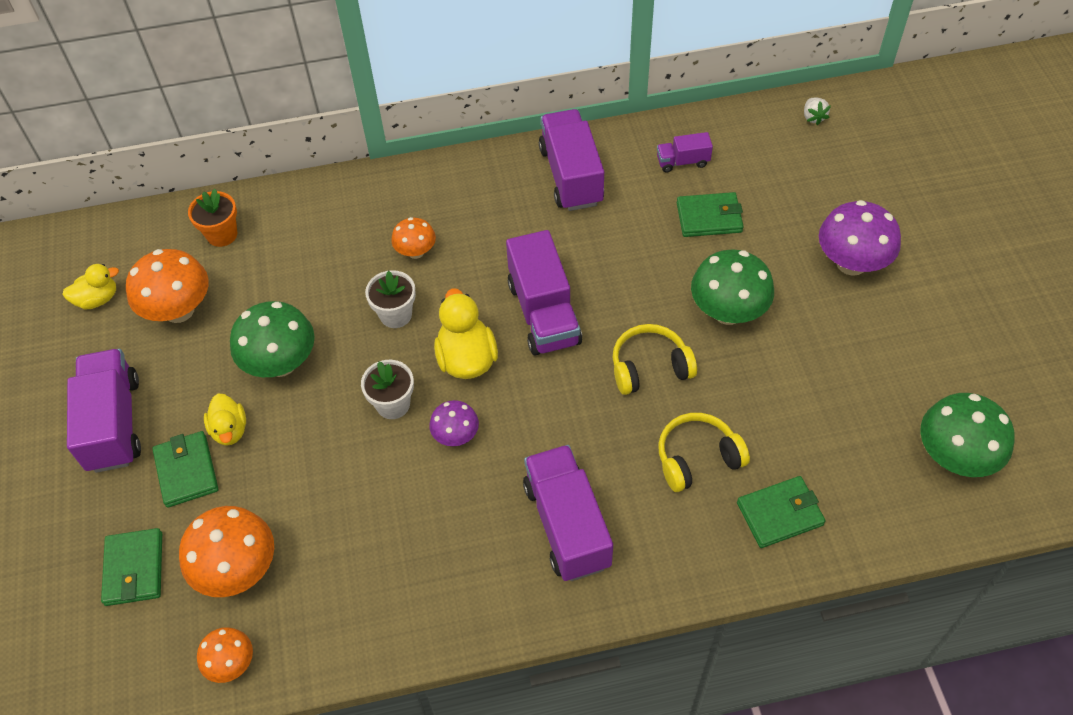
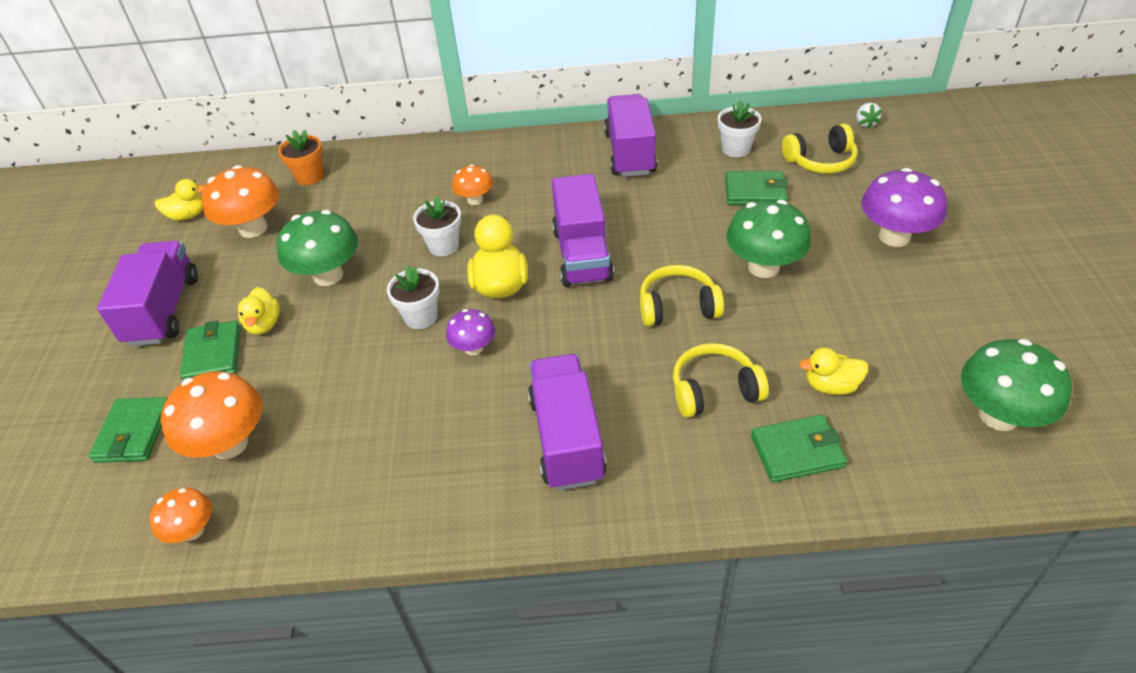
camera: 10 degrees right, 10 degrees down
(682, 162) = (736, 149): purple truck -> white flower pot
(771, 172) = (820, 161): none -> yellow headphones
(804, 442) = (831, 386): none -> yellow duck

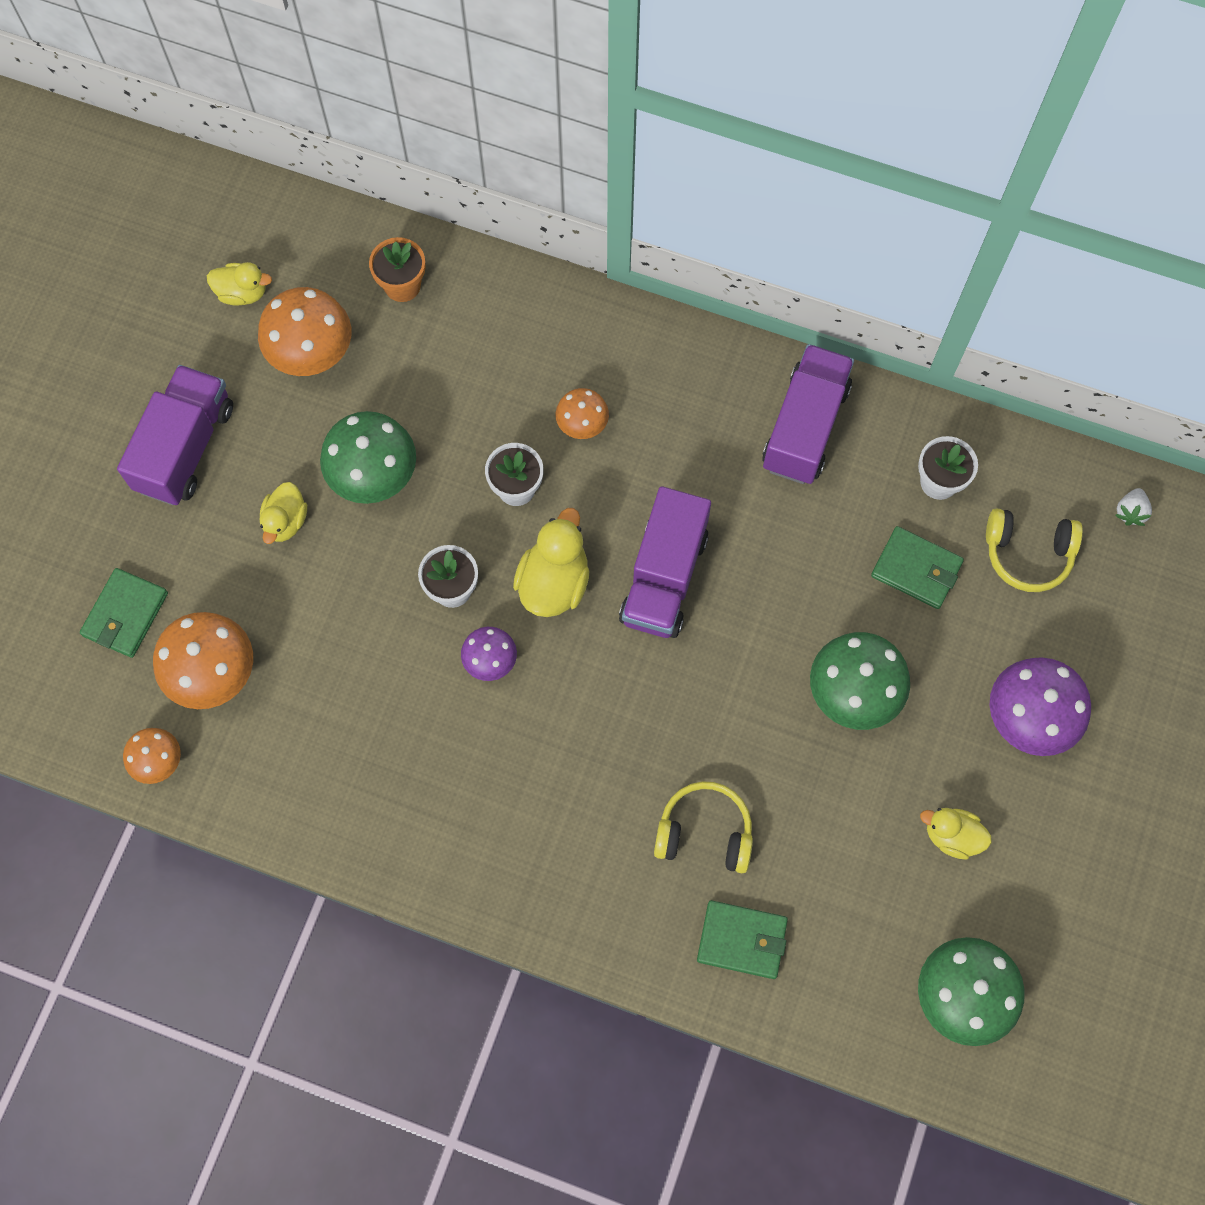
camera: 20 degrees right, 25 degrees up
(213, 354) = (223, 541): green wallet -> none
(567, 438) = (533, 820): purple truck -> none
(677, 307) = (728, 706): yellow headphones -> none
(831, 386) = (822, 883): yellow duck -> yellow duck (952, 836)

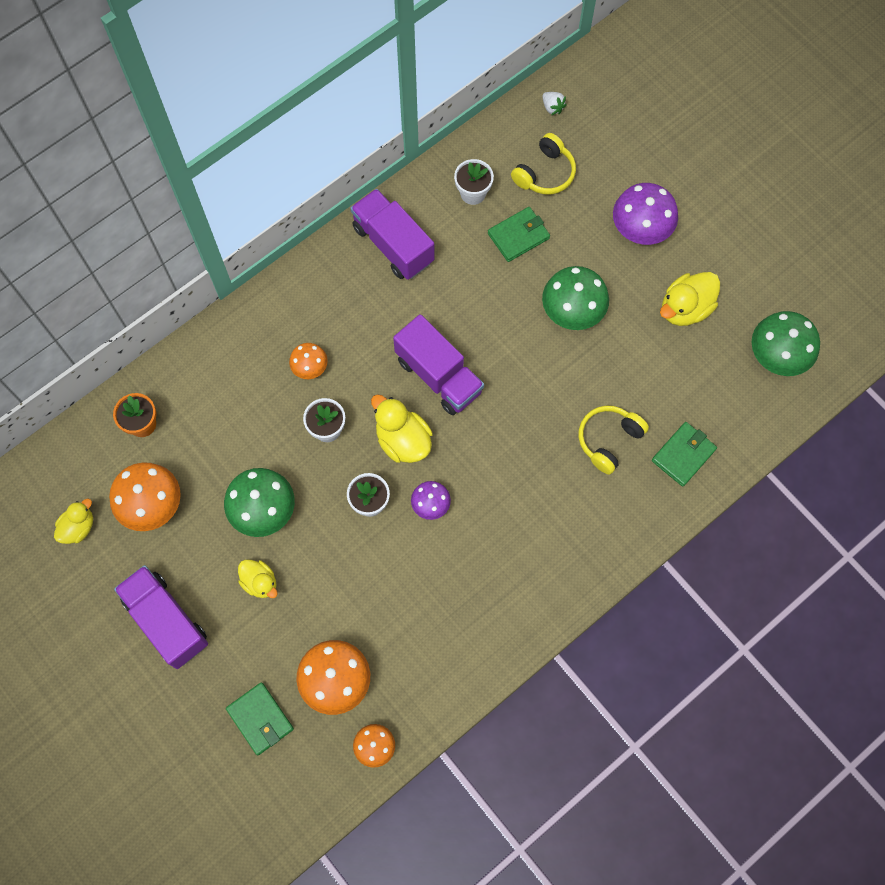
camera: 60 degrees left, 0 degrees up
(952, 836) = (685, 308): yellow duck -> yellow duck, size x1.56

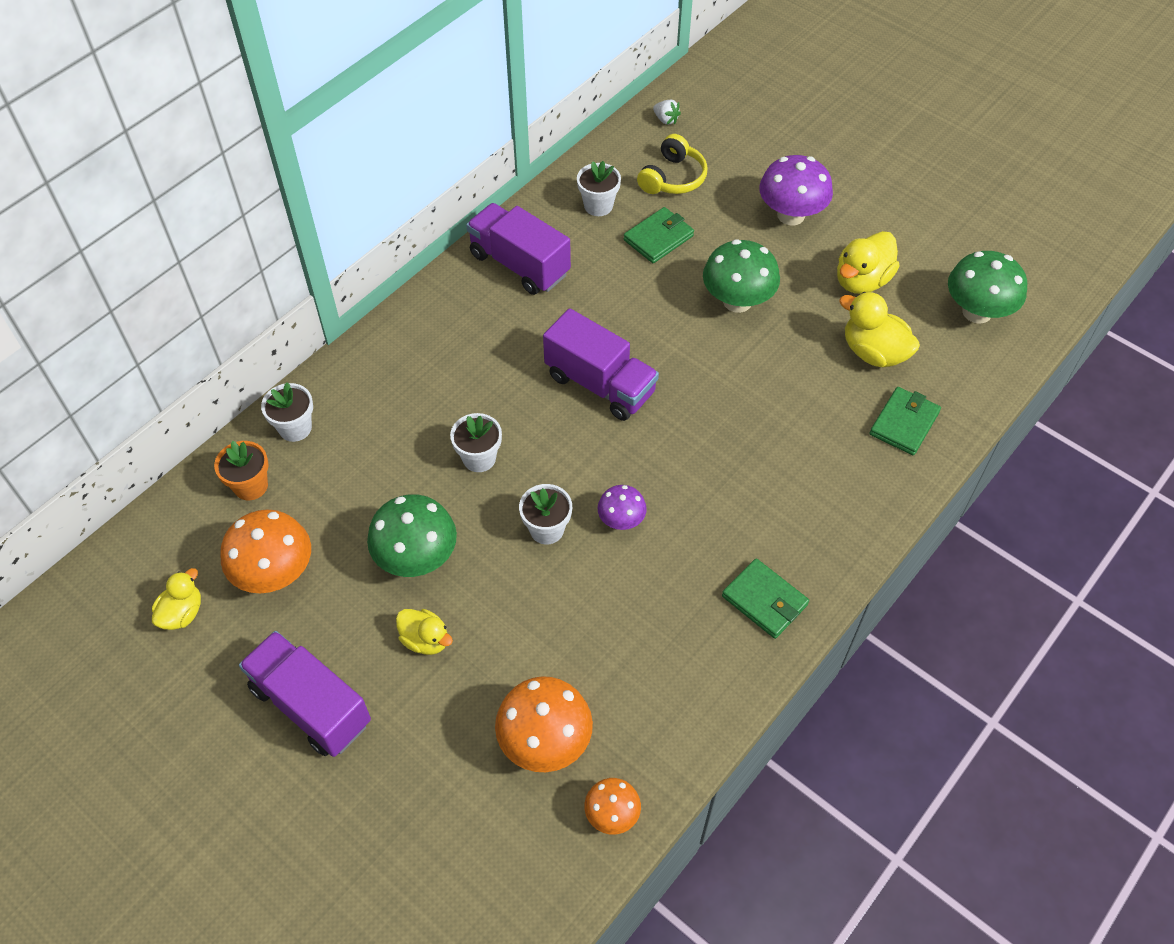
camera: 10 degrees left, 15 degrees down
(183, 376) = (295, 428): none -> white flower pot
(260, 719) = (453, 805): green wallet -> green wallet (764, 600)
(310, 368) = (446, 398): orange mushroom -> none
(403, 440) = (572, 456): yellow duck -> yellow duck (873, 352)
(608, 440) = (814, 421): yellow headphones -> none

